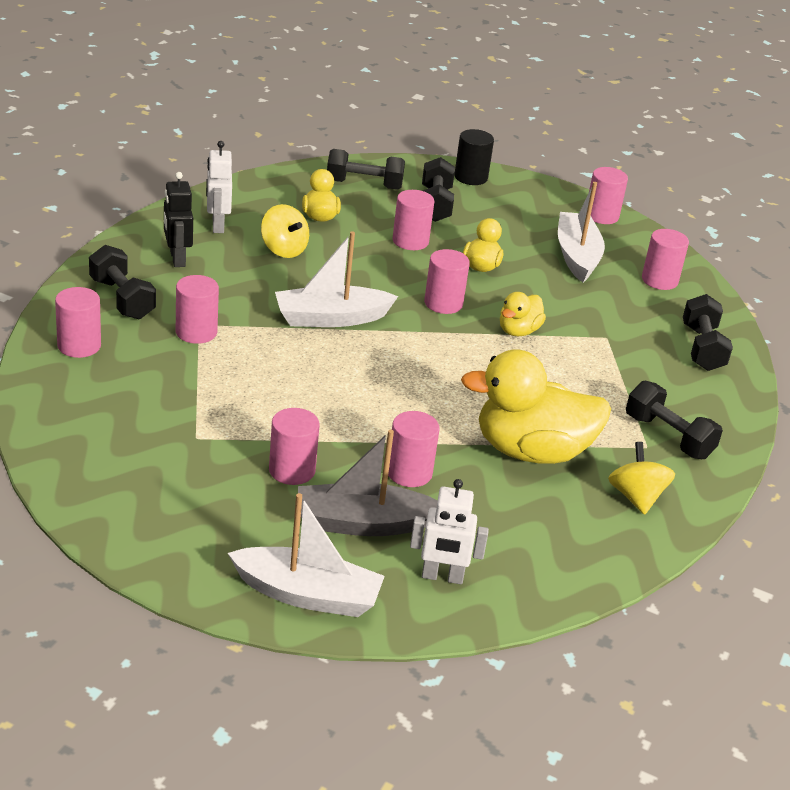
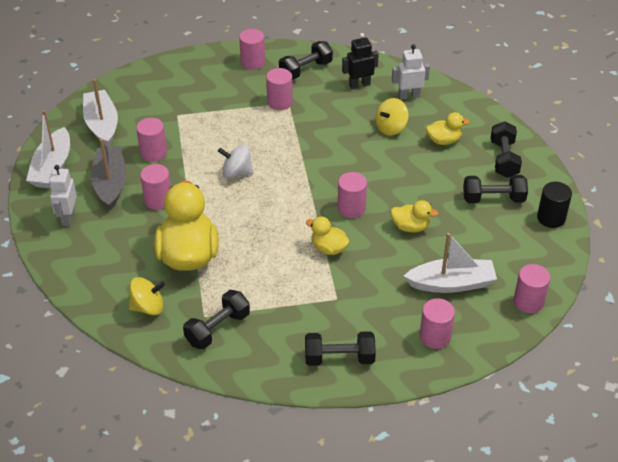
camera: 90 degrees right, 10 degrees up
(331, 318) = (314, 156): white boat -> white boat (102, 125)
(355, 390) = (236, 172): none -> white spinning top
(410, 241) = (430, 188): pink cylinder -> none

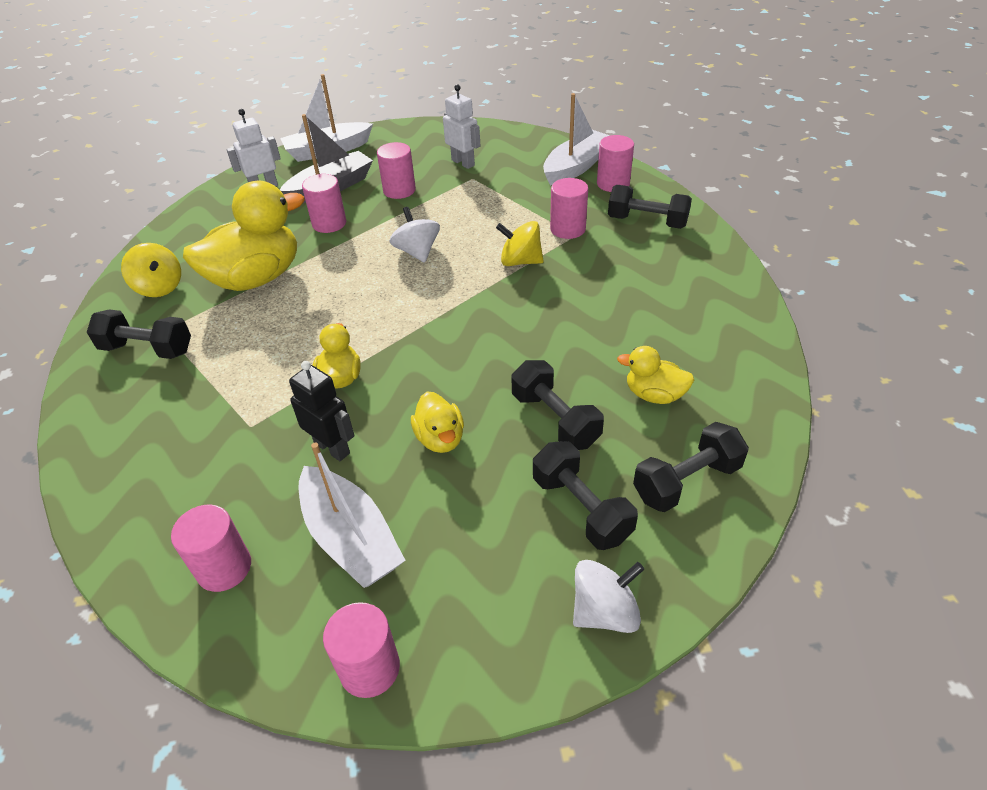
camera: 60 degrees right, 0 degrees up
(102, 125) = (412, 147): white boat -> white boat (576, 167)
(339, 358) = (137, 477): black dumbbell -> black dumbbell (555, 419)
(351, 208) = (431, 365): pink cylinder -> none
(359, 85) = (674, 271): black robot -> black robot (332, 448)
(391, 128) = (623, 333): yellow spinning top -> yellow spinning top (520, 261)
(409, 96) = (706, 321): white robot -> white robot (463, 163)
(444, 140) = (654, 395): yellow duck -> yellow duck turned 150 degrees clockwise
(551, 218) = (604, 611): black cylinder -> white spinning top

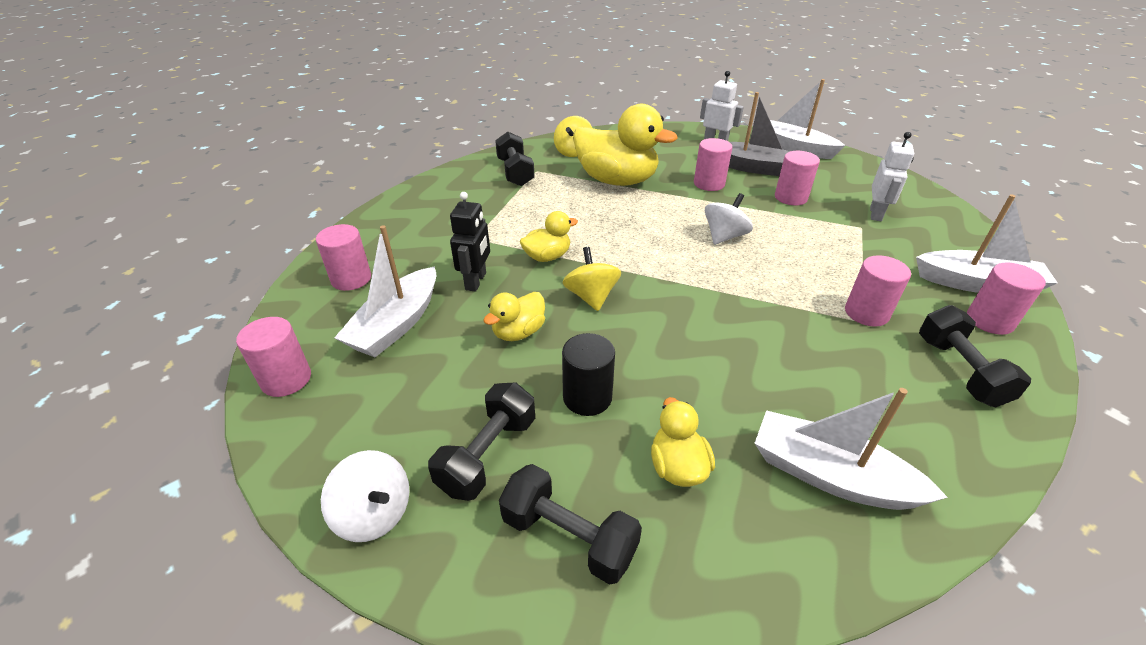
camera: 60 degrees right, 5 degrees down
(520, 261) = (779, 298): yellow spinning top -> yellow spinning top (591, 297)
(555, 419) = (587, 397): black dumbbell -> black cylinder
(698, 324) = (830, 475): none -> white boat

